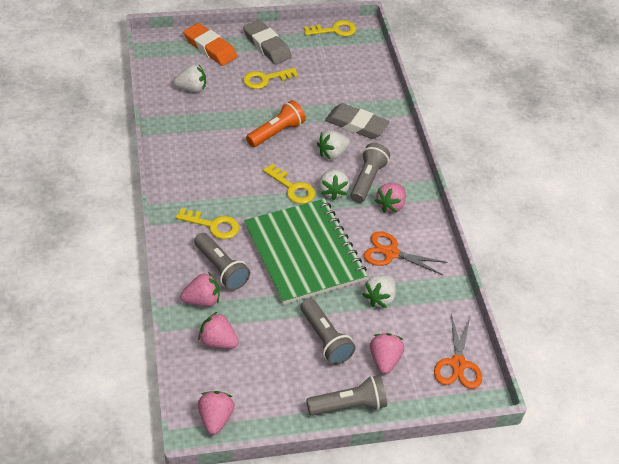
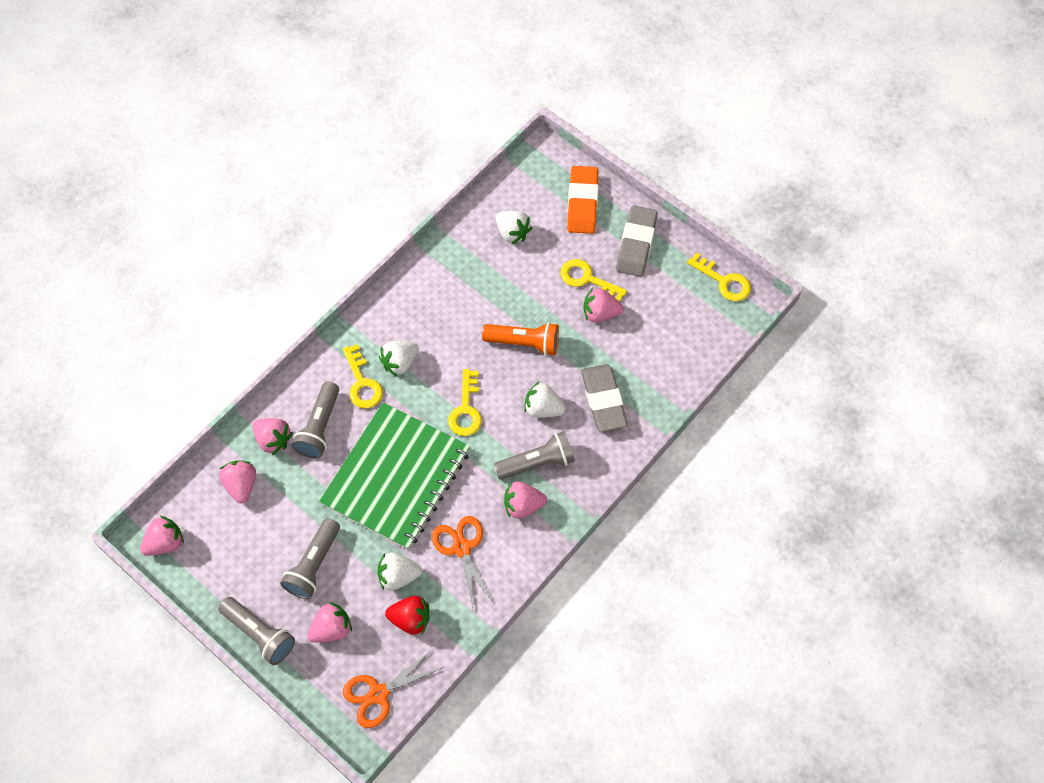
camera: 55 degrees right, 15 degrees up
(295, 89) = (600, 313): none -> pink strawberry
(332, 191) = (494, 444): white strawberry -> white strawberry (400, 363)
(418, 312) = (410, 619): none -> red strawberry

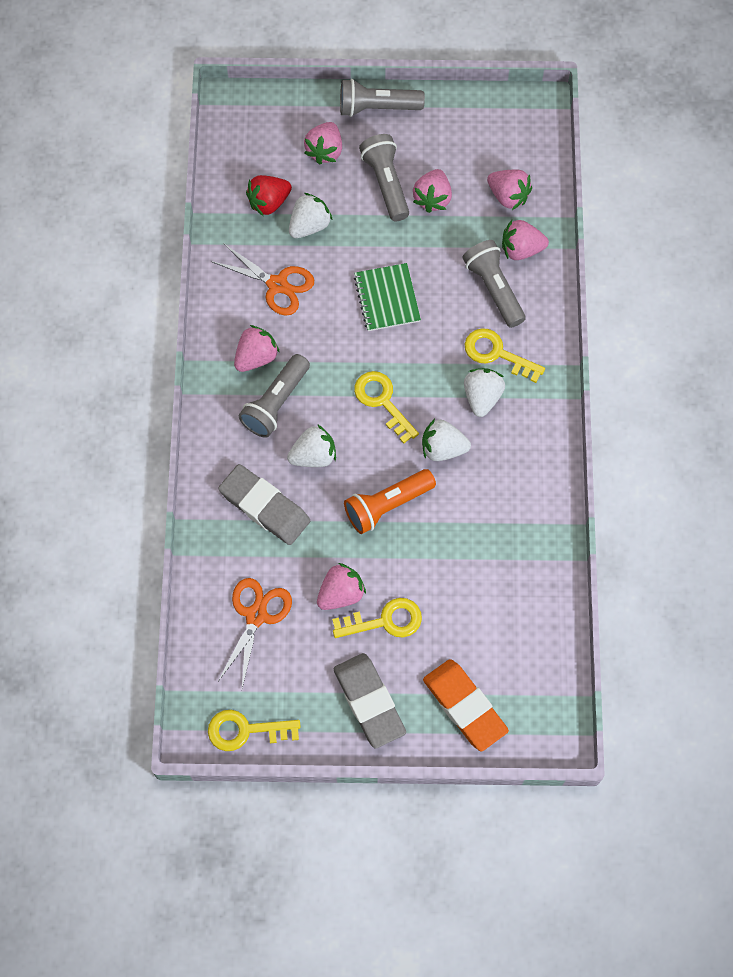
camera: 140 degrees right, 5 degrees up
(165, 543) = (520, 112): pink strawberry -> pink strawberry (432, 198)
(378, 694) = (244, 135): orange scissors -> orange scissors (256, 615)
(396, 477) = (387, 298): green notebook -> green notebook, size x0.48
(512, 233) = (503, 613): white strawberry -> white strawberry (443, 448)

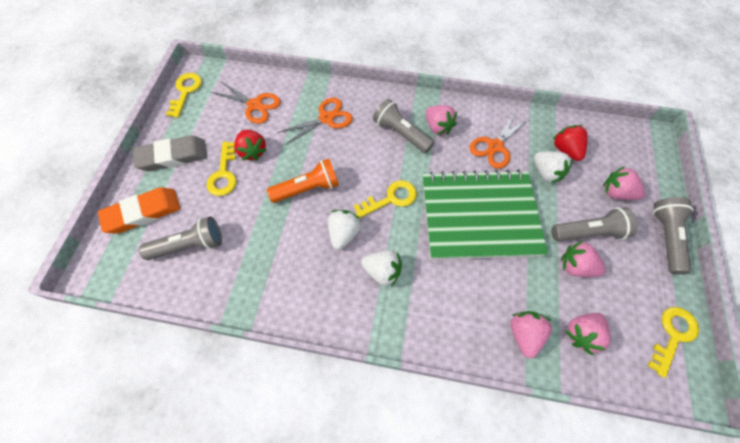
camera: 100 degrees right, 5 degrees down
(264, 507) = (326, 118): grey eraser -> orange scissors
(313, 456) = (357, 150): white strawberry -> none
(341, 593) = (252, 151): pink strawberry -> red strawberry
(387, 298) = (479, 216): green notebook -> green notebook, size x2.10
(387, 505) = (308, 188): orange flashlight -> orange flashlight turned 90 degrees clockwise
(494, 289) = (484, 301): grey flashlight -> grey flashlight (189, 245)
(497, 353) = (420, 291): yellow key -> yellow key (673, 335)

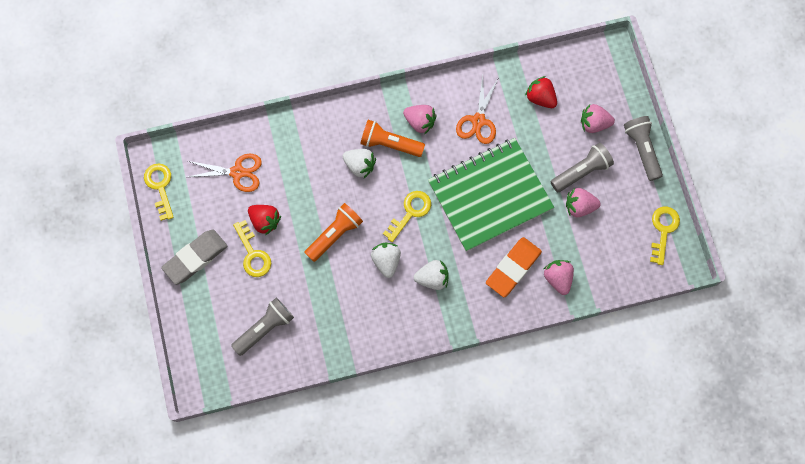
camera: 25 degrees left, 10 degrees up
(143, 213) = (206, 320): orange eraser -> orange eraser (513, 268)
(326, 118) = (313, 157): orange scissors -> none
(401, 134) = (390, 144): grey flashlight -> orange flashlight
(546, 173) = (531, 129): white strawberry -> white strawberry (360, 166)
(581, 334) = (598, 259): pink strawberry -> none

